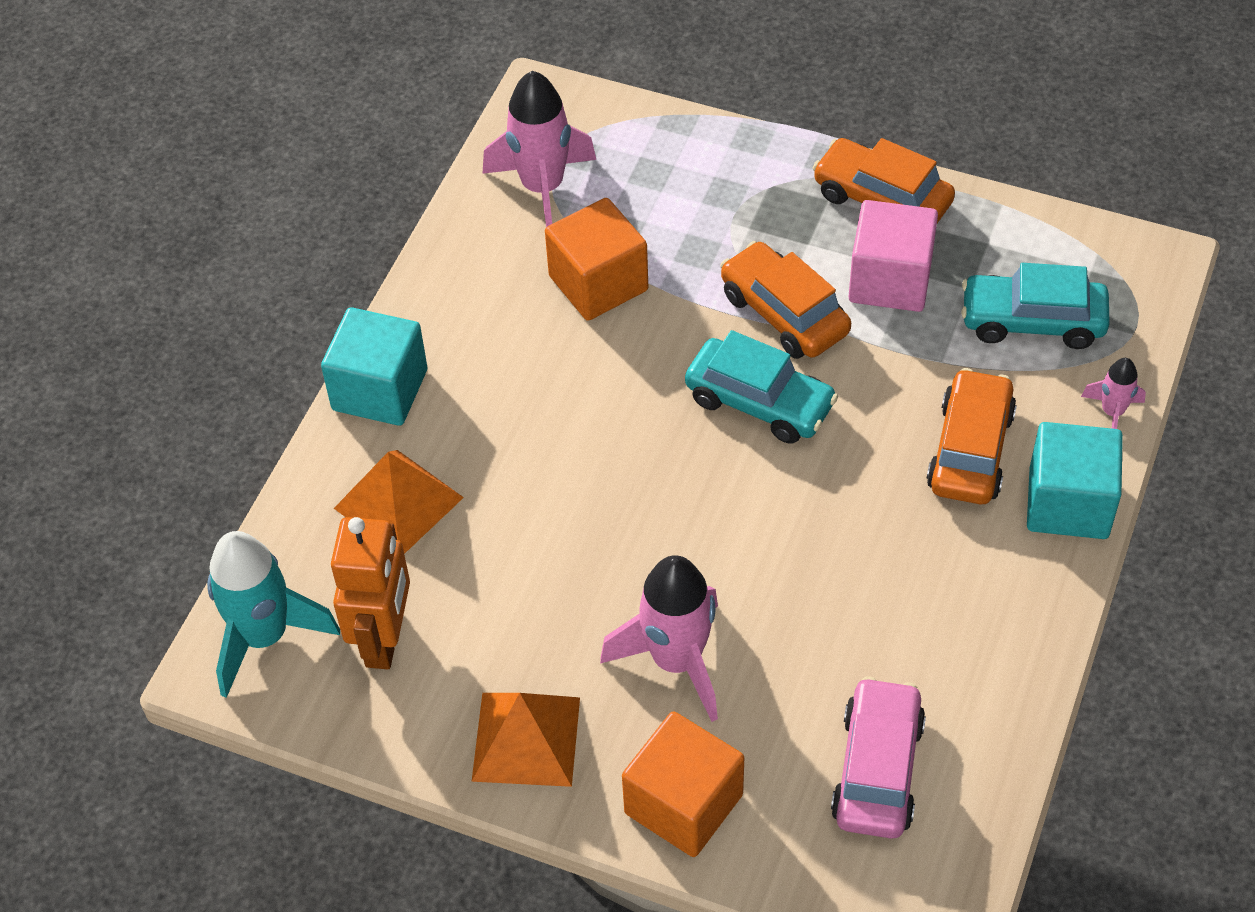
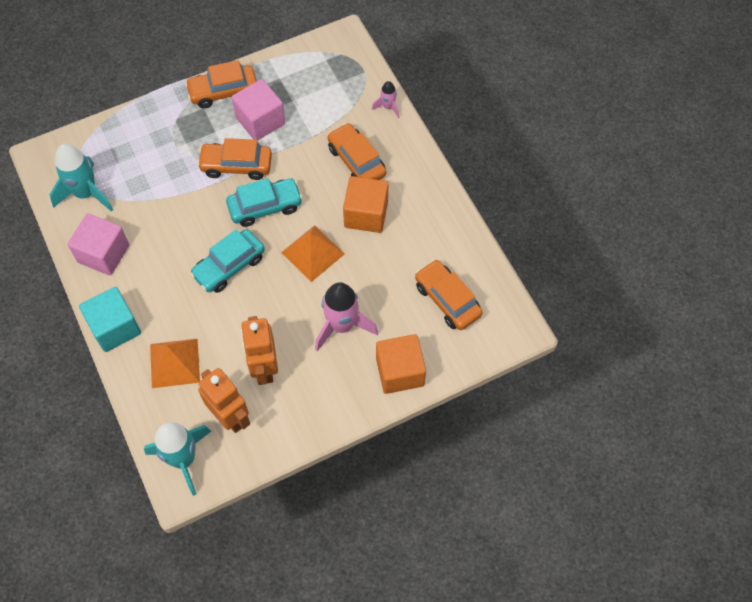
camera: 50 degrees left, 10 degrees up
(475, 283) = (103, 254): none -> pink cube
(503, 617) = (264, 367): none -> orange robot
(526, 738) = (322, 402): orange pyramid -> orange pyramid (312, 253)
(542, 188) = (86, 193): pink rocket -> turquoise rocket
(598, 283) = (153, 212): orange cube -> orange cube (366, 214)
(877, 769) = (447, 300): pink car -> orange car
(1032, 321) = (326, 95): turquoise car -> turquoise car (229, 266)
(1068, 503) = (408, 152): turquoise cube -> none

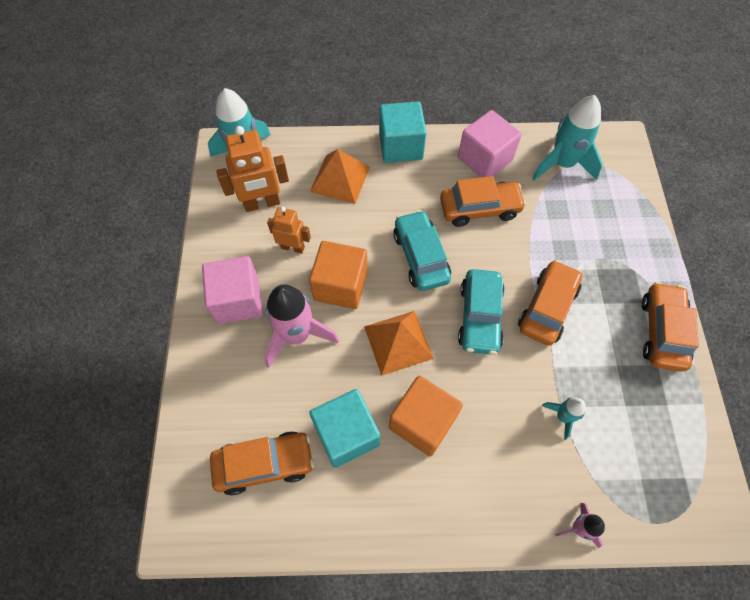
camera: 115 degrees right, 0 degrees up
(260, 121) = (604, 357): pink cube -> pink cube (238, 300)
(264, 367) = (293, 247): orange robot -> orange robot, size x0.62
(318, 134) = (562, 417): none -> turquoise rocket
(356, 161) = (504, 445): orange car -> orange car (479, 209)
(399, 258) = (346, 434): none -> turquoise cube
(400, 371) = (213, 370): orange cube -> orange cube (340, 286)

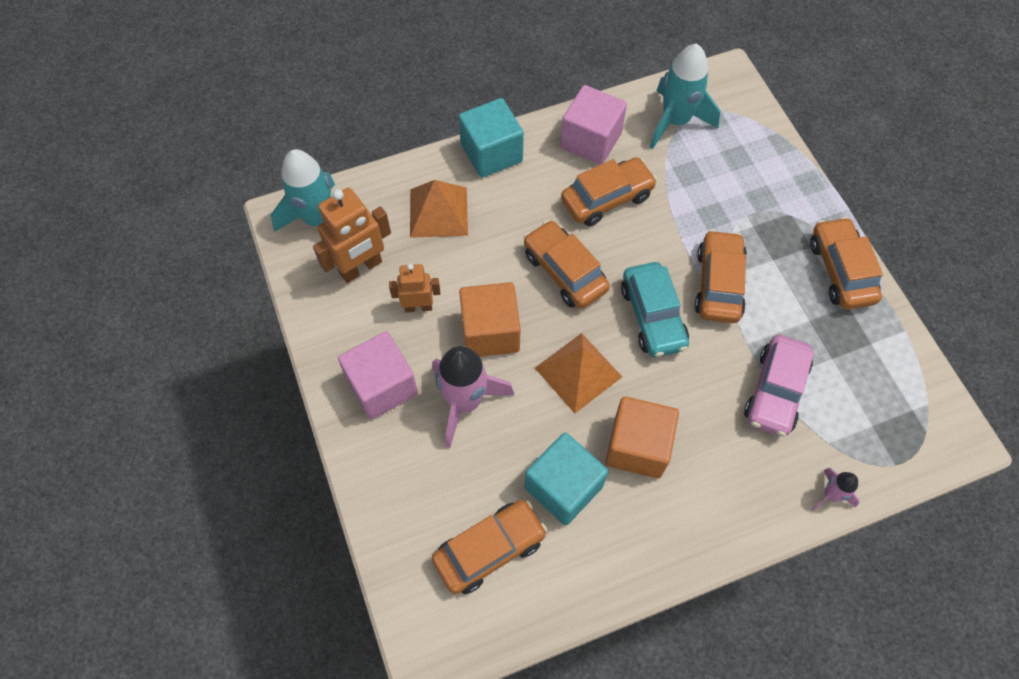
camera: 20 degrees left, 0 degrees up
(420, 257) = (564, 272): turquoise car -> orange car
(562, 417) = (775, 391): turquoise rocket -> pink car

